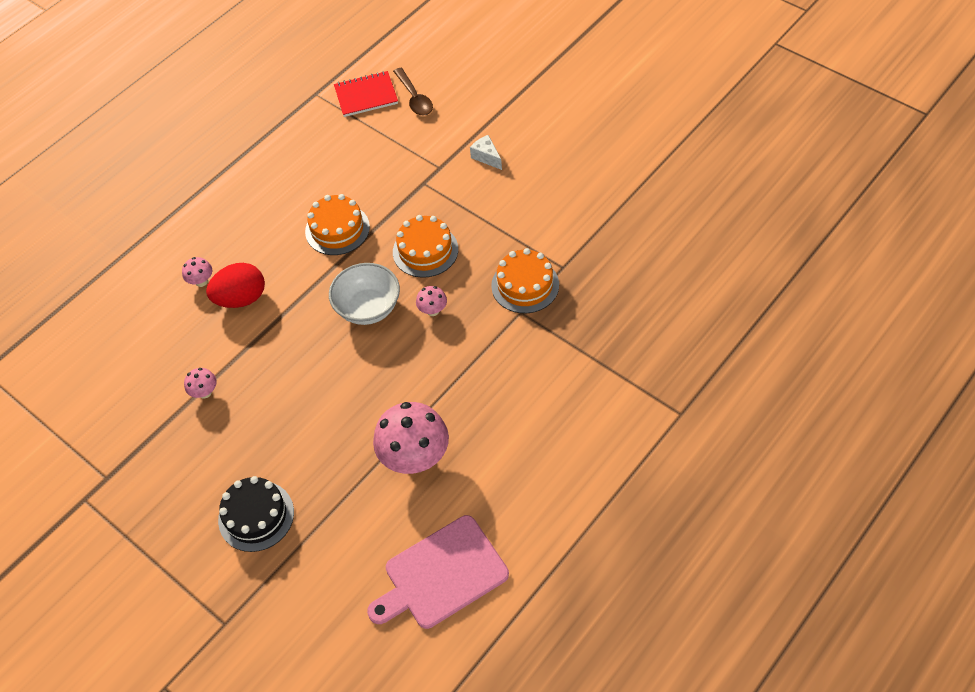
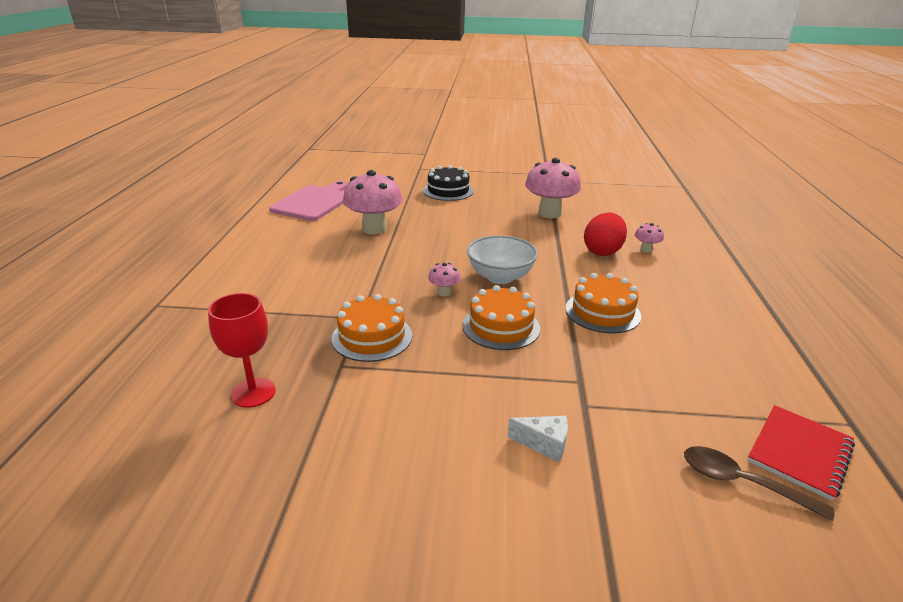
camera: 140 degrees right, 25 degrees down
(205, 392) = (549, 213): pink mushroom -> pink mushroom, size x2.20
(631, 269) = (253, 392): none -> red goblet

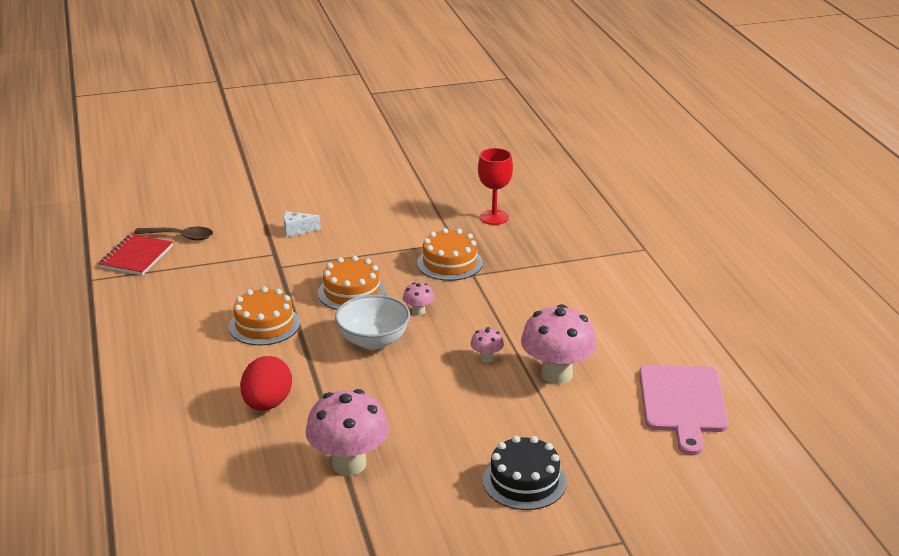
camera: 160 degrees right, 0 degrees up
(646, 250) = (213, 420): pink mushroom -> pink mushroom (486, 358)

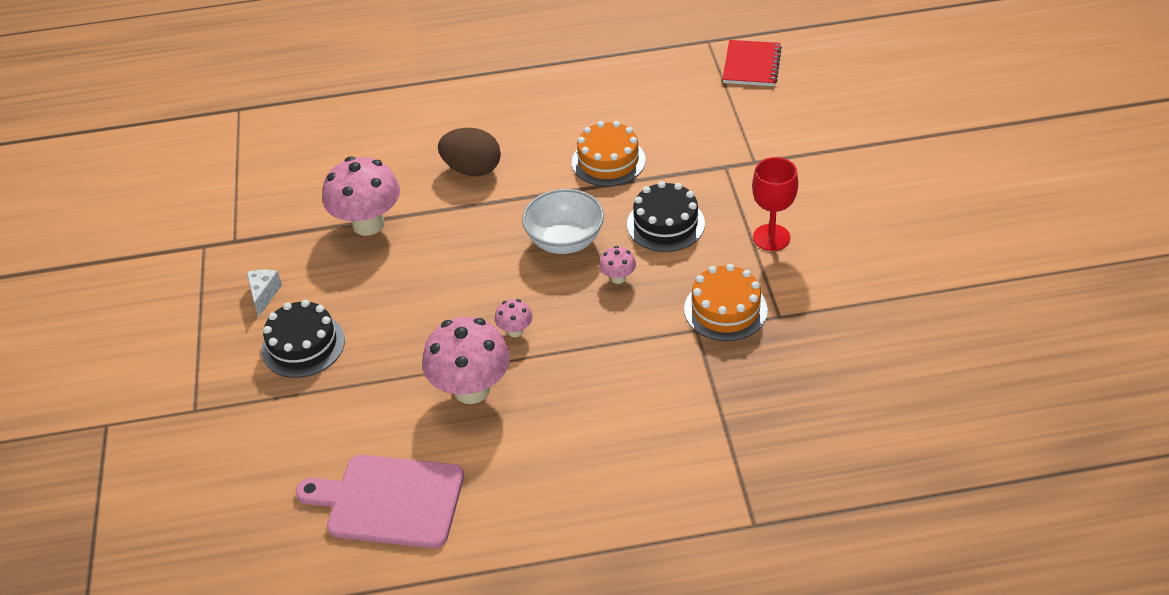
camera: 100 degrees right, 15 degrees up
(136, 257) = (751, 65): red notebook -> red notebook turned 75 degrees clockwise
(180, 236) = (794, 90): brown spoon -> none
(267, 404) = (472, 169): red egg -> brown egg
(297, 230) = (809, 177): white cheese -> white cheese (264, 294)
(351, 292) = (665, 224): orange cake -> black cake
(494, 217) = (846, 361): red goblet -> red goblet (771, 237)

